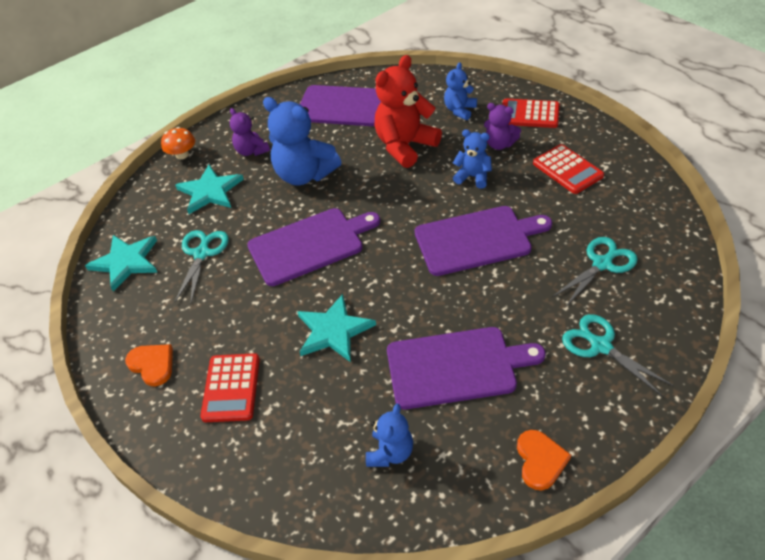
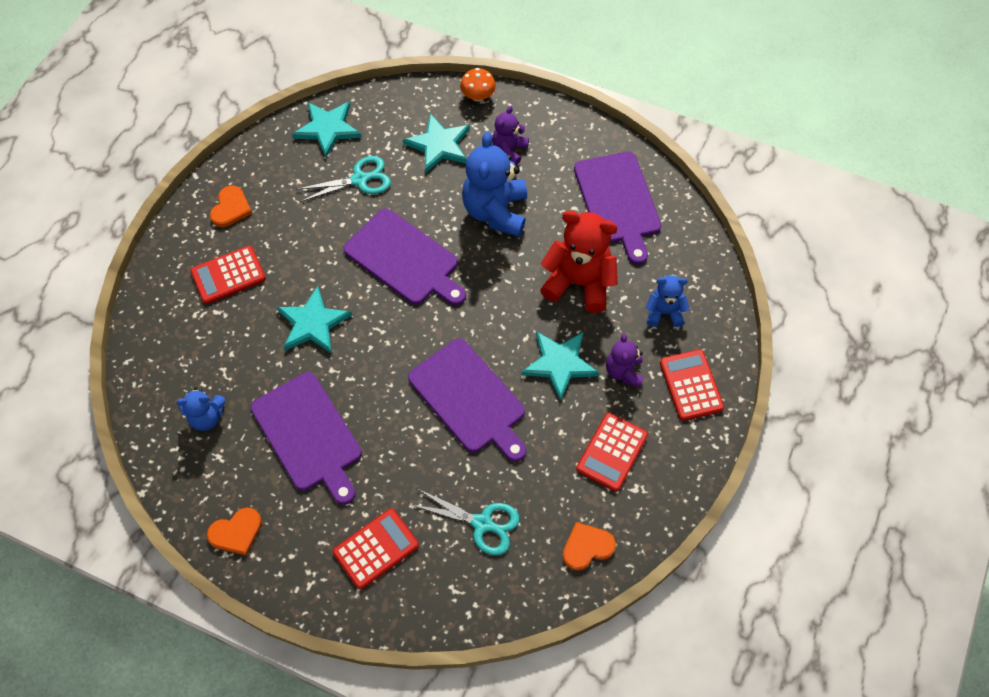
camera: 60 degrees right, 15 degrees up
(473, 177) = (559, 364): blue teddy bear -> turquoise star
(600, 345) = (376, 548): turquoise scissors -> red calculator
(647, 206) = (587, 547): none -> orange heart

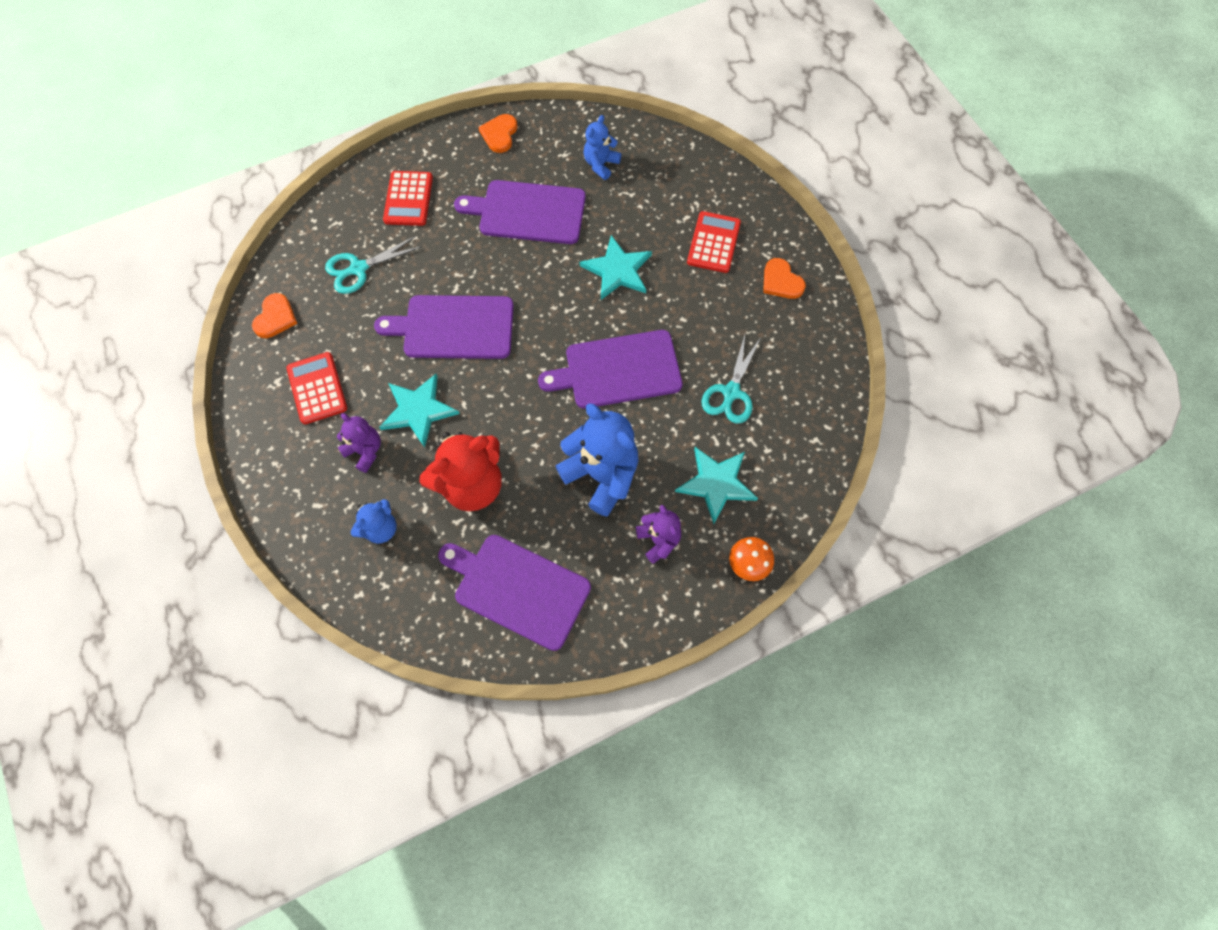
camera: 130 degrees right, 5 degrees up
(327, 128) = (812, 405): turquoise star -> none
(690, 385) = (304, 491): red calculator -> none

